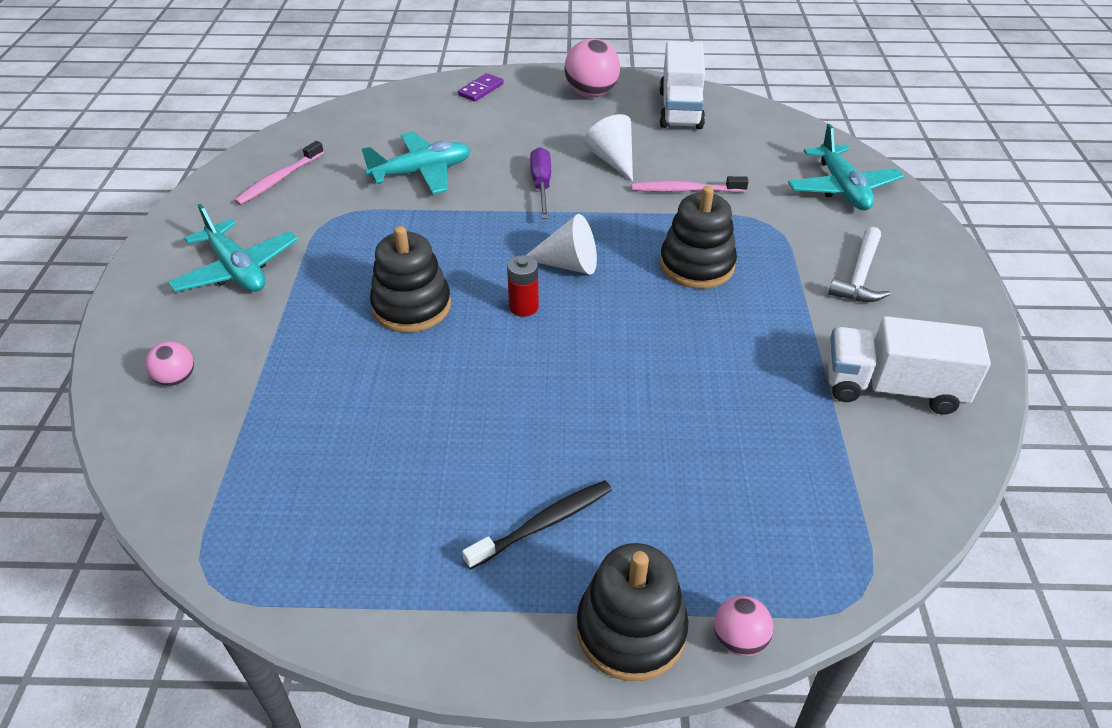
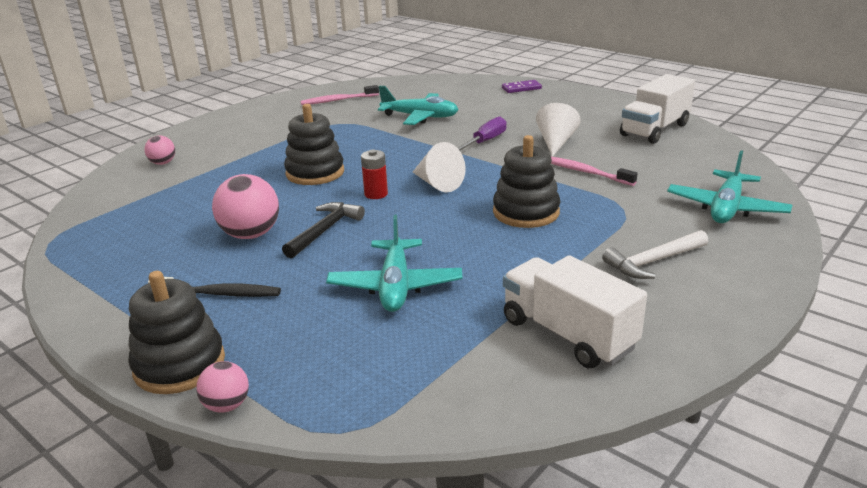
camera: 40 degrees right, 15 degrees down
(237, 270) = (258, 130): turquoise plane -> turquoise plane (395, 286)
(537, 382) = (325, 230): none -> black hammer
(591, 94) = (597, 107): pink ball -> pink ball (251, 235)

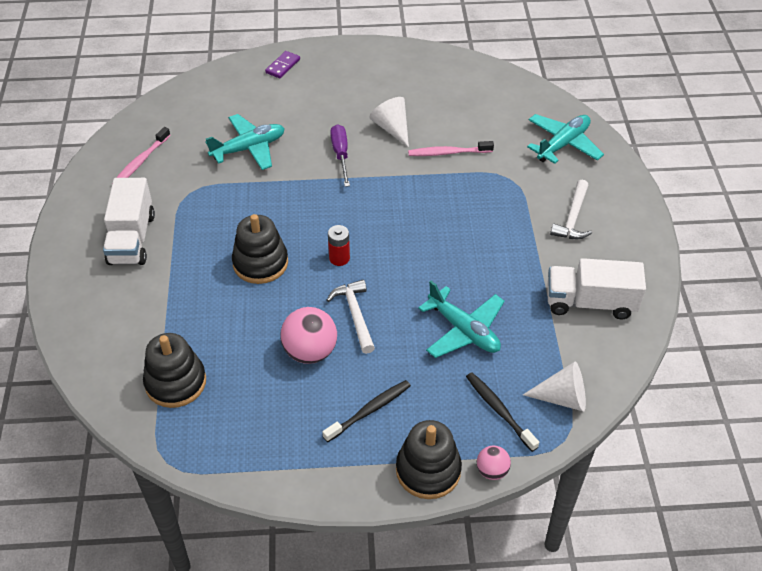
camera: 45 degrees left, 20 degrees up
(163, 163) = (108, 329): pink ball -> none
(321, 362) = (499, 410): none -> black toothbrush
(325, 230) = (355, 315): black hammer -> white hammer
(437, 183) = (367, 221): white cone -> white cone (562, 397)
(526, 212) = (458, 217): black stacking toy -> black stacking toy (175, 382)
(654, 130) = (441, 77): white truck -> white truck (132, 239)
(726, 208) = (563, 144): turquoise plane -> turquoise plane turned 120 degrees counterclockwise

